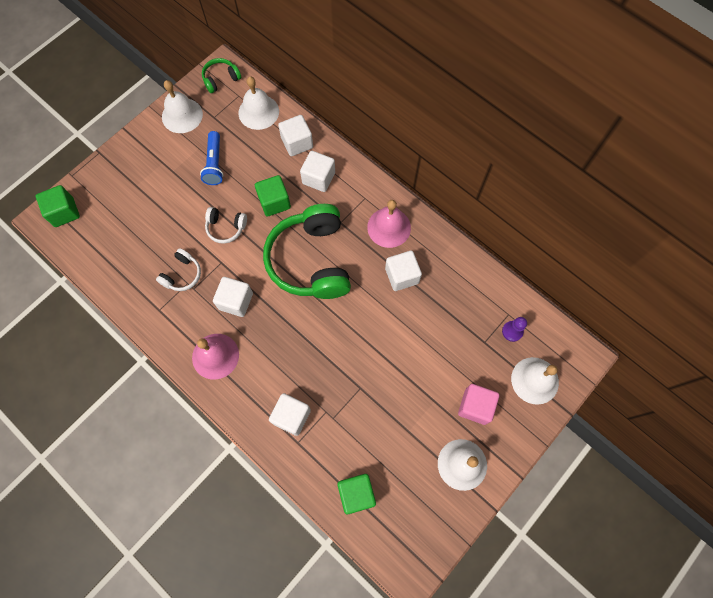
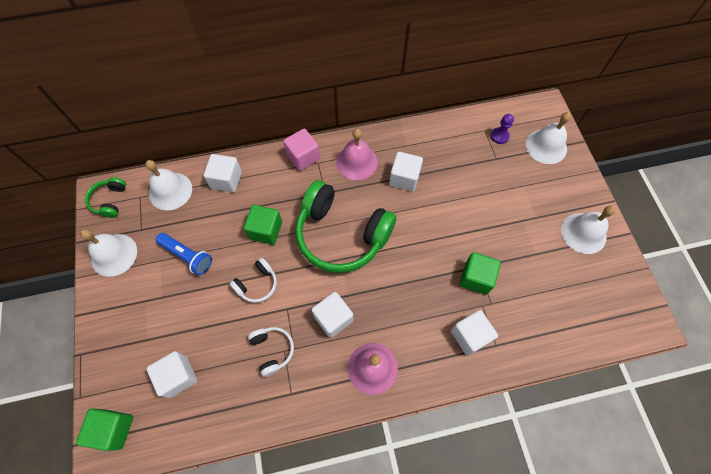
camera: 55 degrees left, 5 degrees down
(318, 178) = (272, 184): white cube -> white cube (178, 376)
(356, 493) = (566, 324): green cube -> green cube (476, 278)
(475, 406) = (543, 196): pink cube -> pink cube (303, 157)

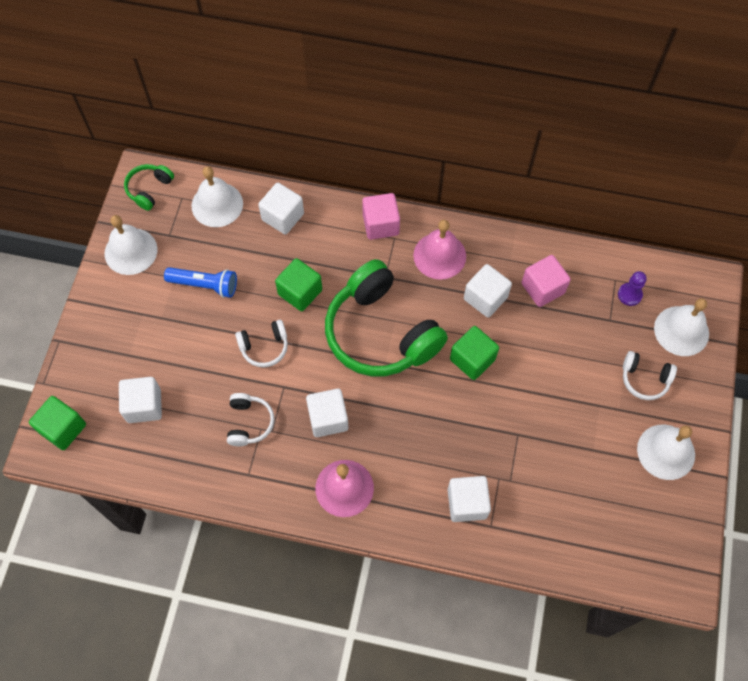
camera: 25 degrees right, 0 degrees up
(187, 256) = (205, 285): blue flashlight -> blue flashlight turned 45 degrees counterclockwise
(440, 155) = (542, 288): none -> pink cube
(476, 278) = (508, 446): green cube -> green cube (472, 359)
(541, 189) = (644, 379): none -> white headphones

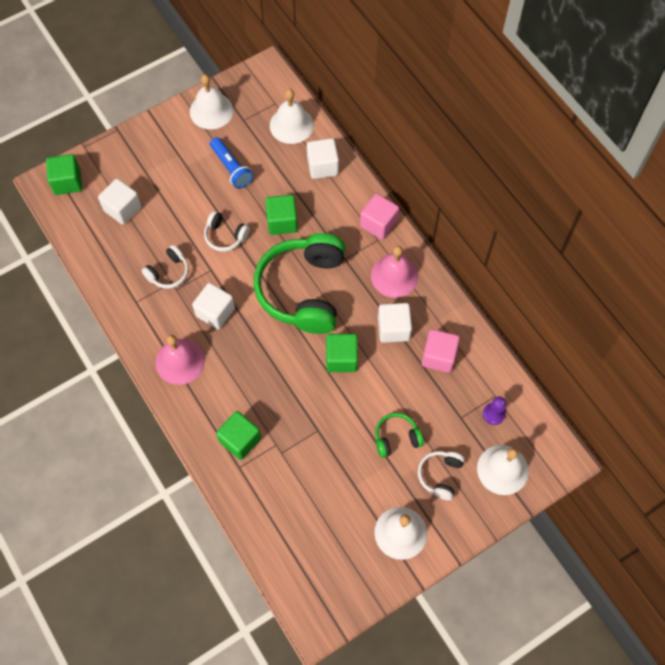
camera: 45 degrees right, 0 degrees up
(149, 189) = (261, 82): green headphones -> green headphones (396, 438)
(467, 503) = (240, 440): white cube -> green cube
(644, 379) = (440, 475): white headphones -> white headphones turned 45 degrees clockwise

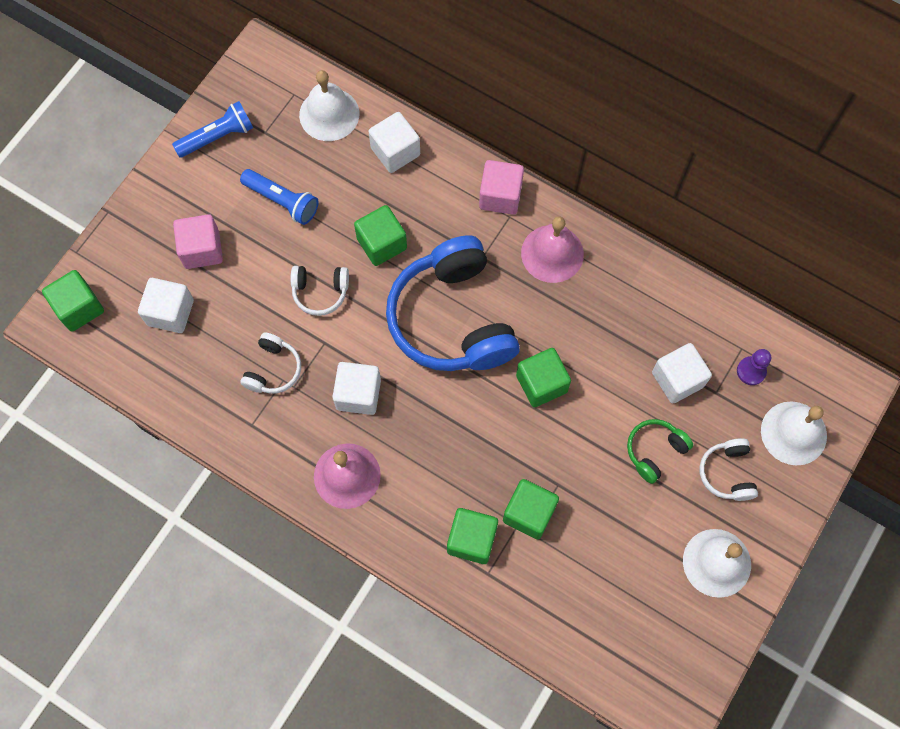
camera: 25 degrees left, 5 degrees up
(211, 111) = (217, 137): white bell -> blue flashlight
(288, 440) = (529, 513): none -> green cube
(303, 290) = (452, 319): green headphones -> blue headphones
(393, 329) = (584, 319): white cube -> white cube (677, 379)
(438, 356) = (654, 330): pink cube -> pink cube (202, 249)

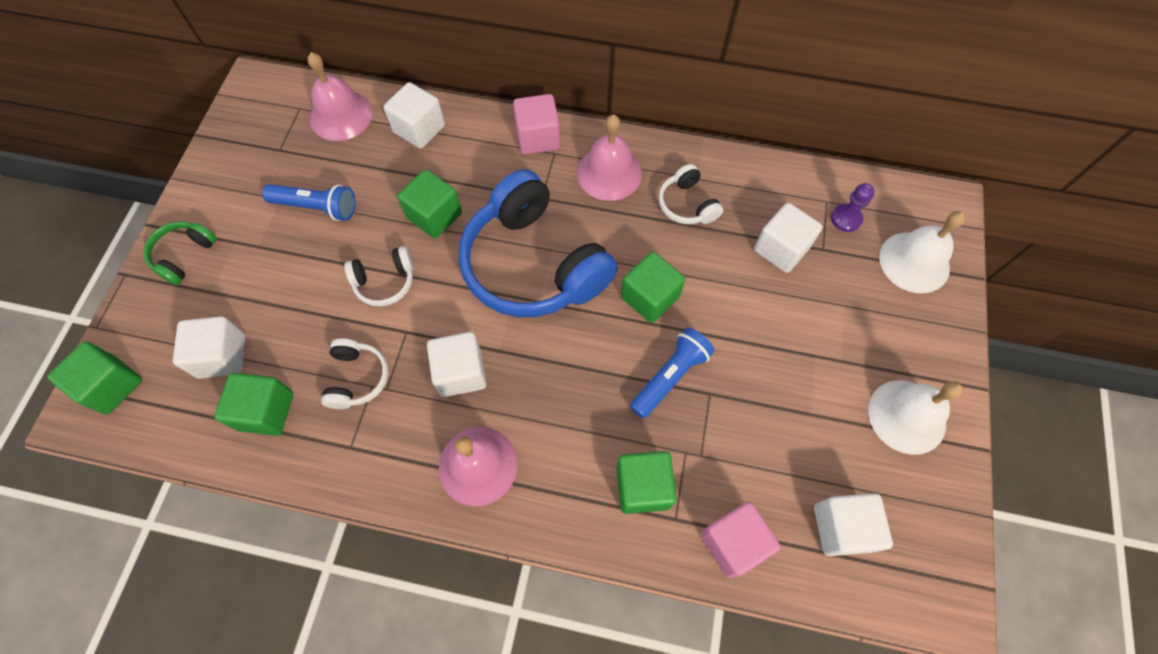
camera: 20 degrees left, 5 degrees down
(202, 249) = (241, 280): pink cube -> pink cube (733, 542)
(217, 137) = (230, 168): blue flashlight -> blue flashlight (670, 376)
(329, 114) = (341, 115): white bell -> pink bell
(529, 513) = (692, 435): green cube -> green cube (266, 411)
(618, 629) = (841, 528): none -> white cube
(655, 451) = (792, 325): green headphones -> green headphones (184, 255)
(727, 473) = (872, 322): white headphones -> white headphones (687, 204)

